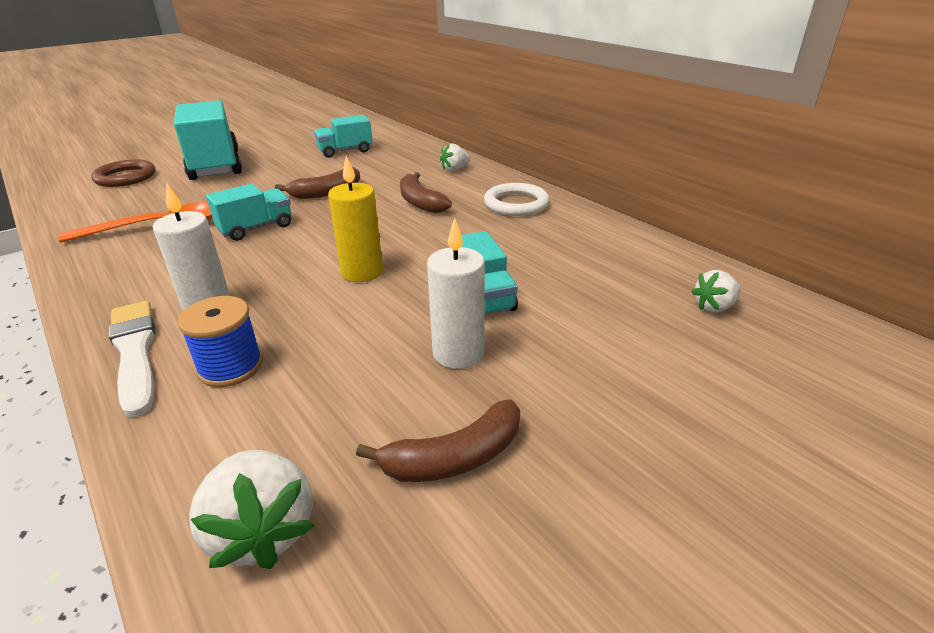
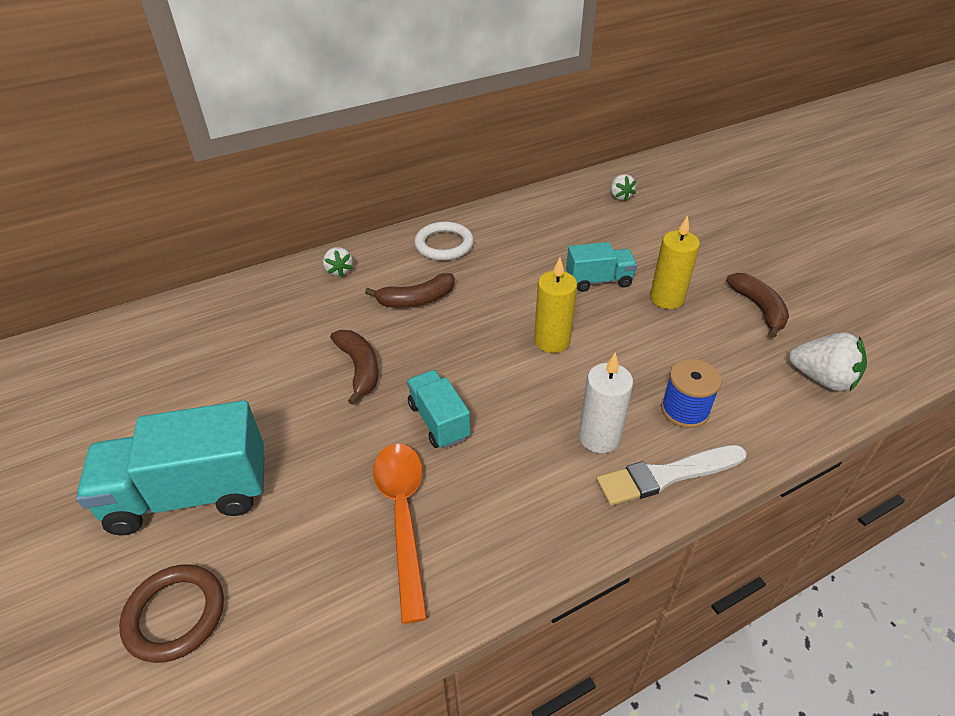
camera: 80 degrees left, 10 degrees up
(263, 531) = (822, 379): white strawberry -> white strawberry turned 45 degrees clockwise
(345, 151) = (221, 354): turquoise truck -> none
(458, 353) = (667, 299): white candle -> yellow candle

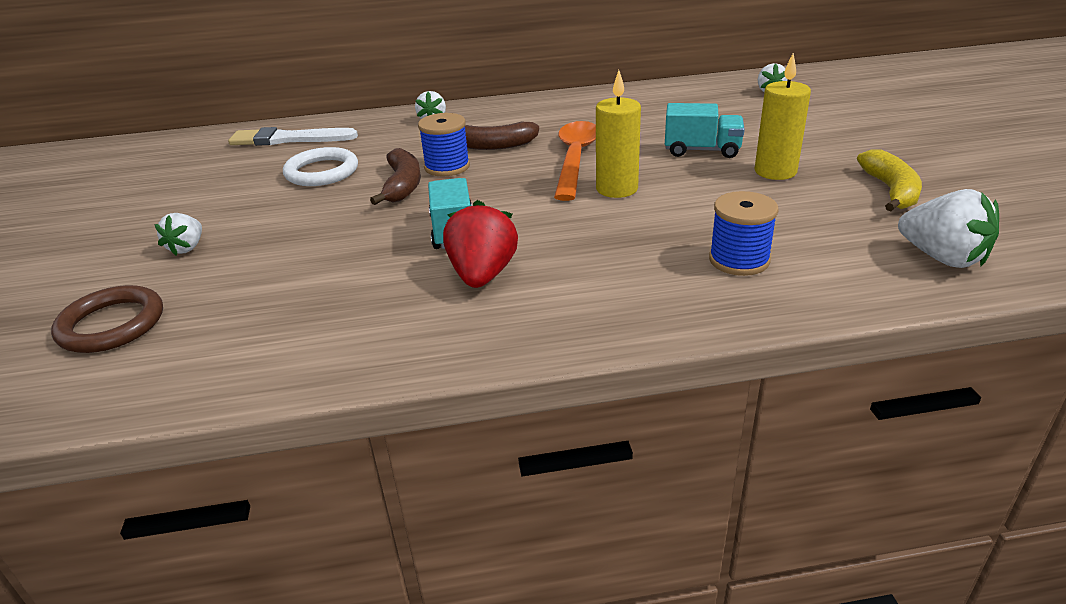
camera: 20 degrees right, 10 degrees down
(190, 494) = (187, 248): turquoise truck -> white strawberry
(388, 336) = (447, 167): none -> blue spool
(403, 516) = (367, 294): orange spoon -> orange spoon (575, 159)
(444, 245) = (549, 111): white ring -> white ring (322, 172)
(492, 470) = (482, 275): none -> red strawberry
(599, 437) = (620, 267): white candle -> none
(667, 475) = (681, 308): white brush -> white brush (289, 139)
(758, 308) = (890, 191): brown banana -> yellow banana

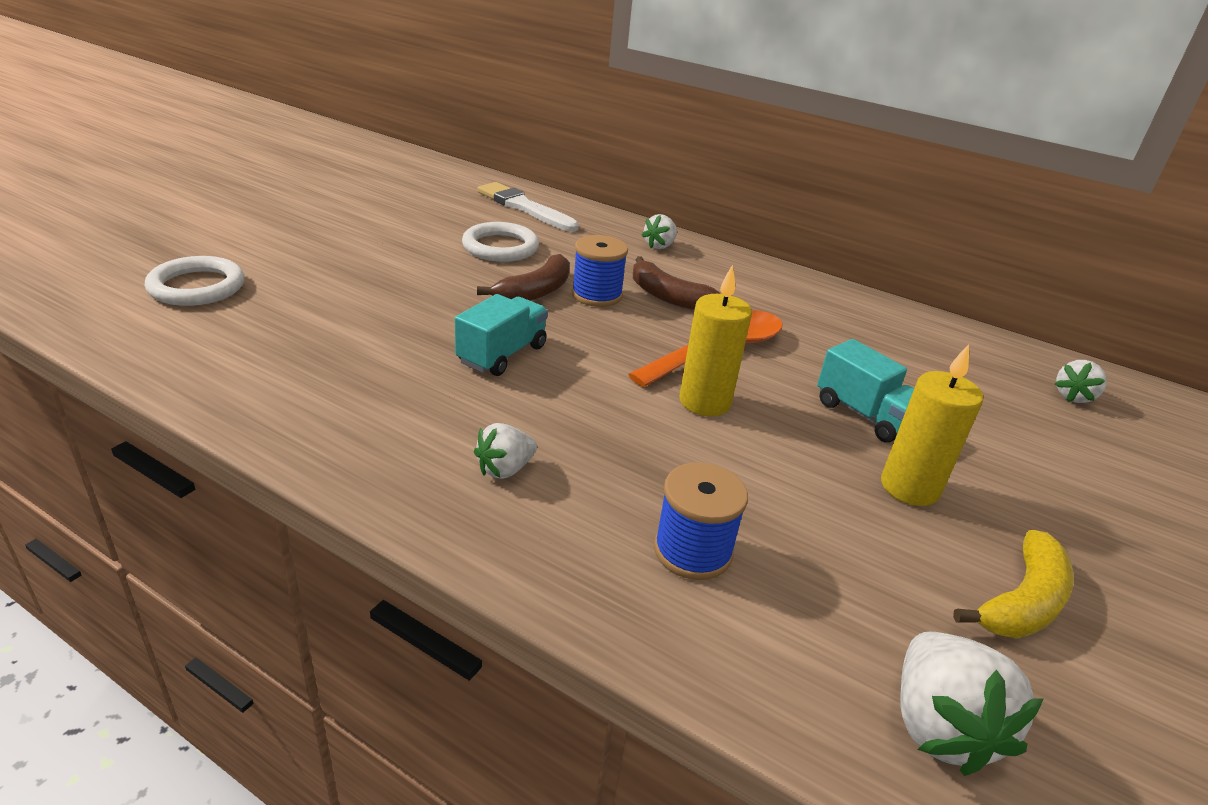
camera: 35 degrees right, 0 degrees up
(111, 324) = (197, 287): brown ring -> white ring
(187, 248) = (322, 257): white strawberry -> white strawberry (505, 469)
(482, 275) = (457, 406): red strawberry -> none

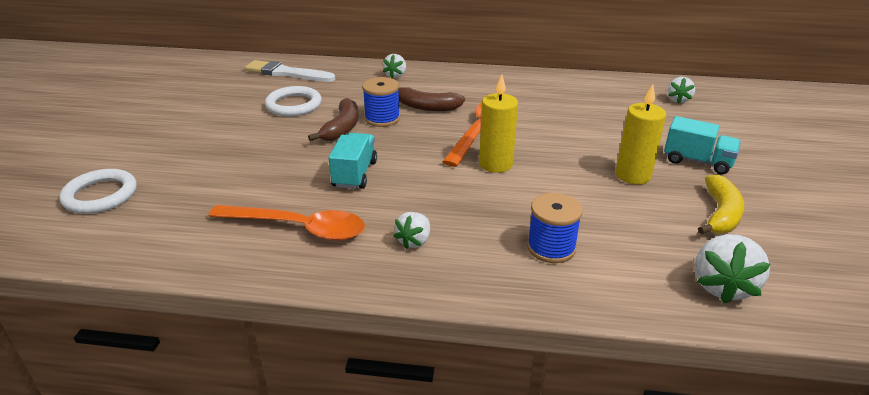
camera: 20 degrees left, 0 degrees up
(375, 399) = (298, 228): none -> orange spoon
(865, 415) = (585, 143): turquoise truck -> turquoise truck (697, 161)
(939, 726) = (722, 286): white strawberry -> white strawberry turned 45 degrees clockwise

